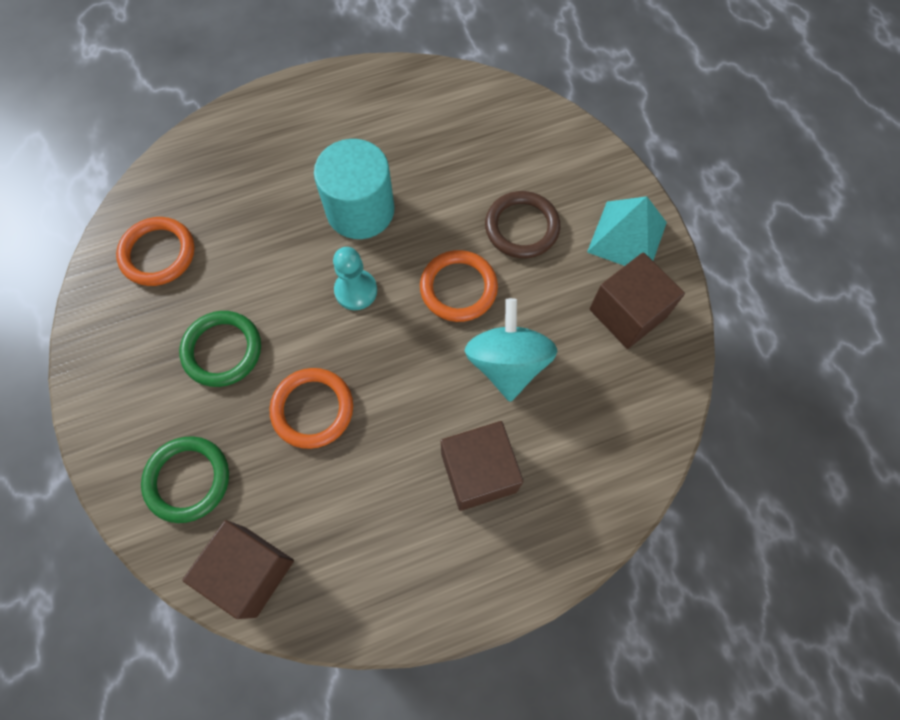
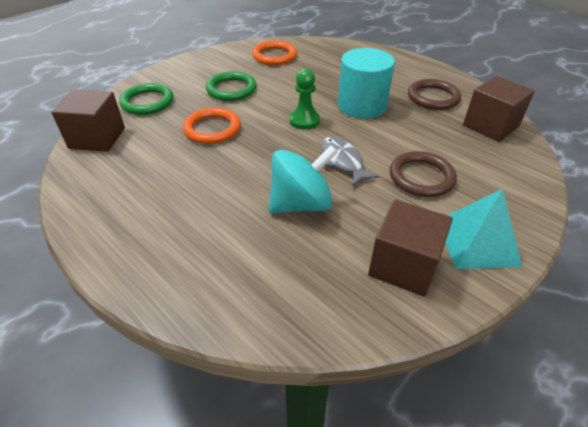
camera: 65 degrees right, 25 degrees down
(356, 291) = (304, 120): turquoise pawn -> green pawn
(387, 125) = (433, 97): none -> brown ring
(458, 288) = (343, 161): orange ring -> grey fish
(478, 472) = (202, 215): brown cube -> brown cube (490, 126)

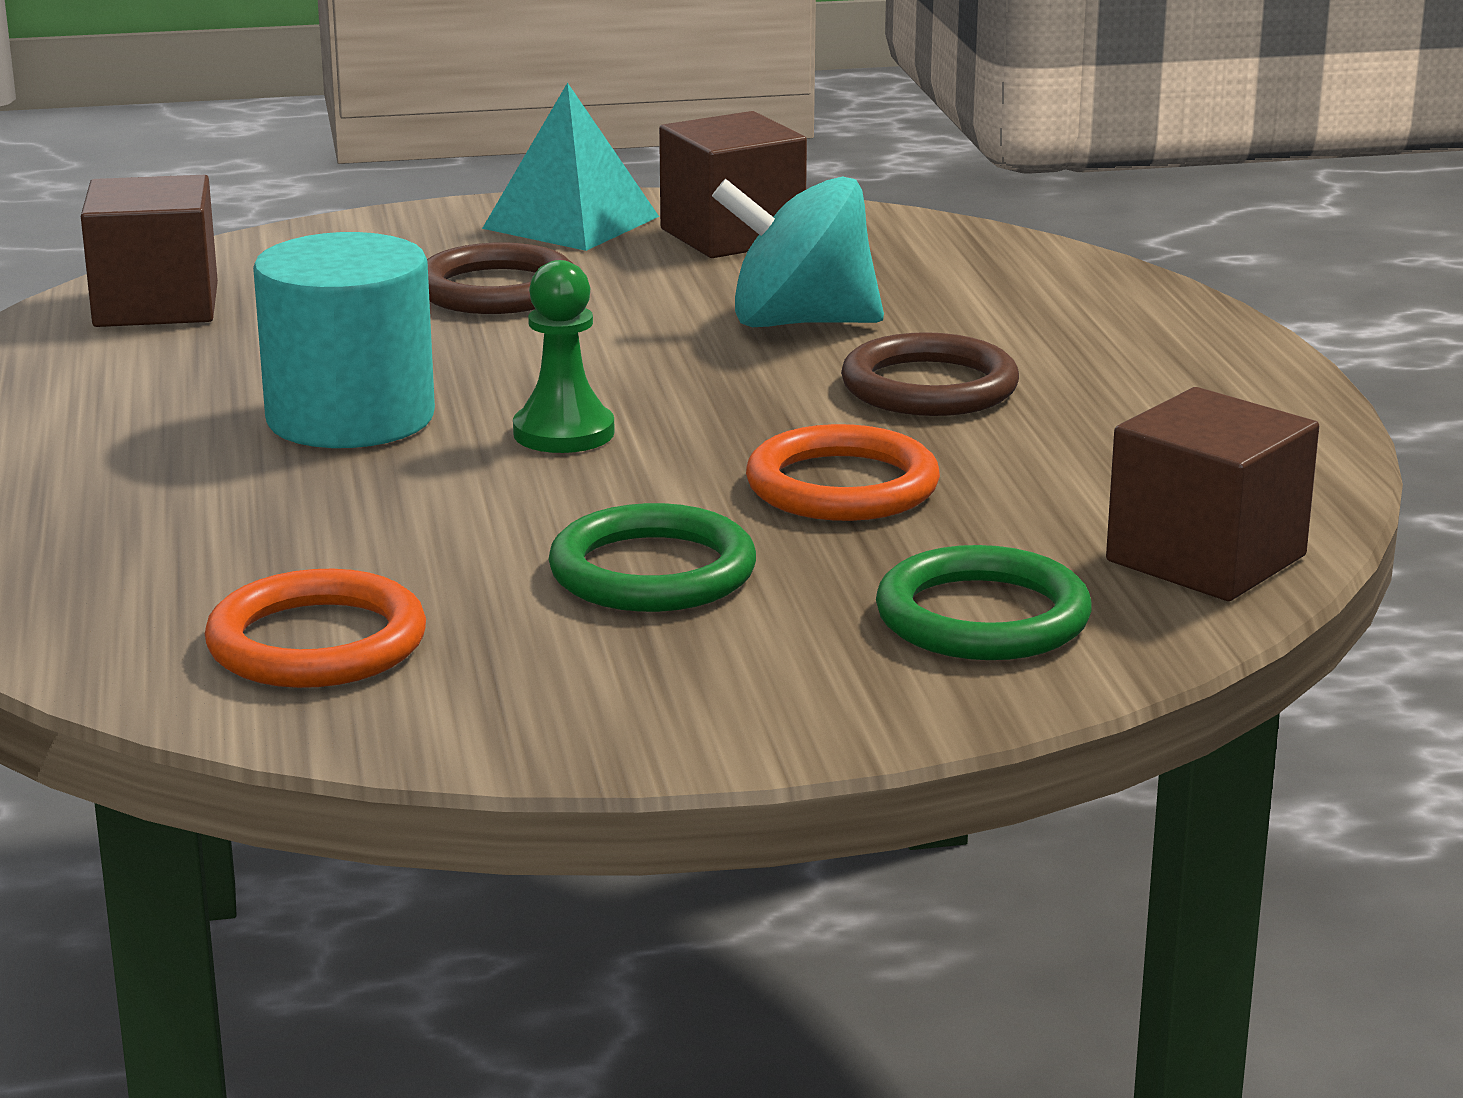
camera: 145 degrees left, 20 degrees down
(343, 161) = (609, 347): grey fish -> none
(433, 97) = (129, 380): brown ring -> brown ring (929, 387)

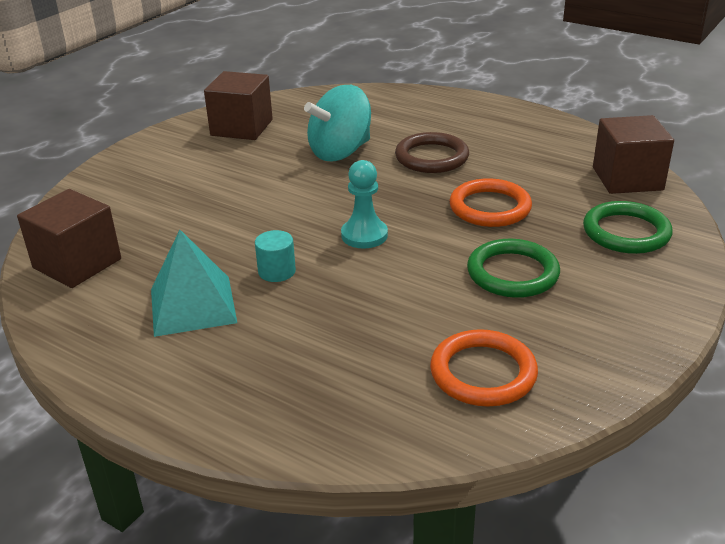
camera: 45 degrees left, 10 degrees up
(350, 418) = (277, 271): turquoise cylinder -> turquoise cylinder, size x0.45
(496, 290) = (206, 188): brown ring -> none
(563, 433) = (364, 235): green pawn -> turquoise pawn
(571, 222) = (170, 147): turquoise pyramid -> turquoise pyramid (193, 305)

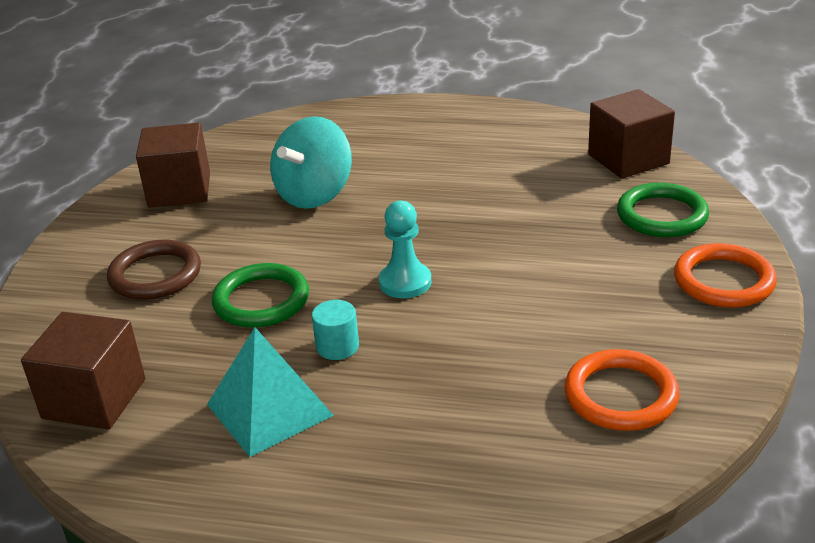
camera: 20 degrees left, 0 degrees up
(431, 157) = (418, 179): brown ring -> brown ring (155, 275)
(490, 207) = (515, 221): orange ring -> orange ring (723, 281)
(512, 273) = (582, 285): green ring -> green ring (261, 300)

